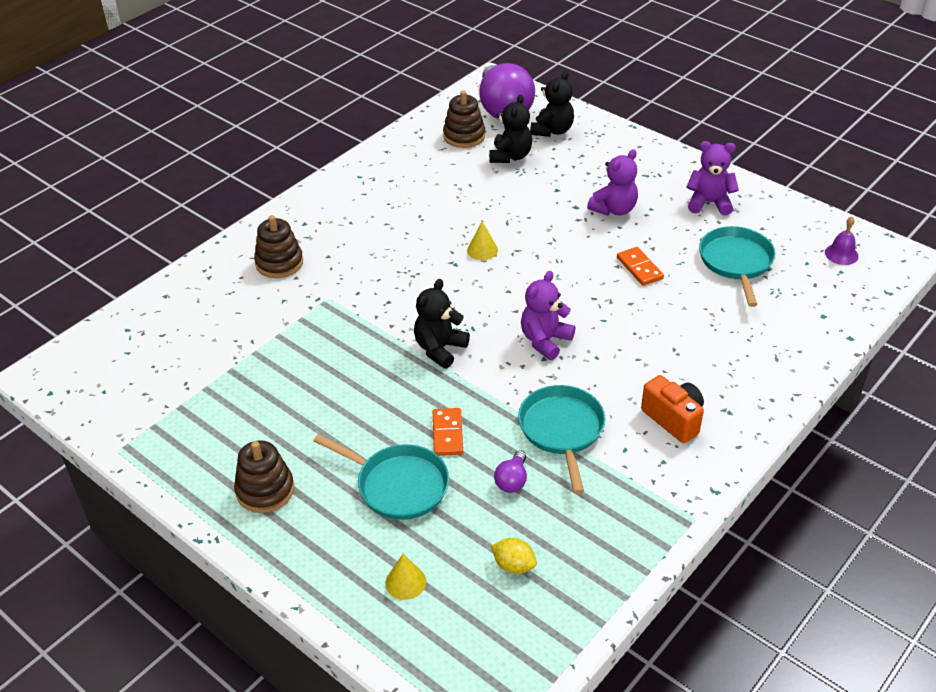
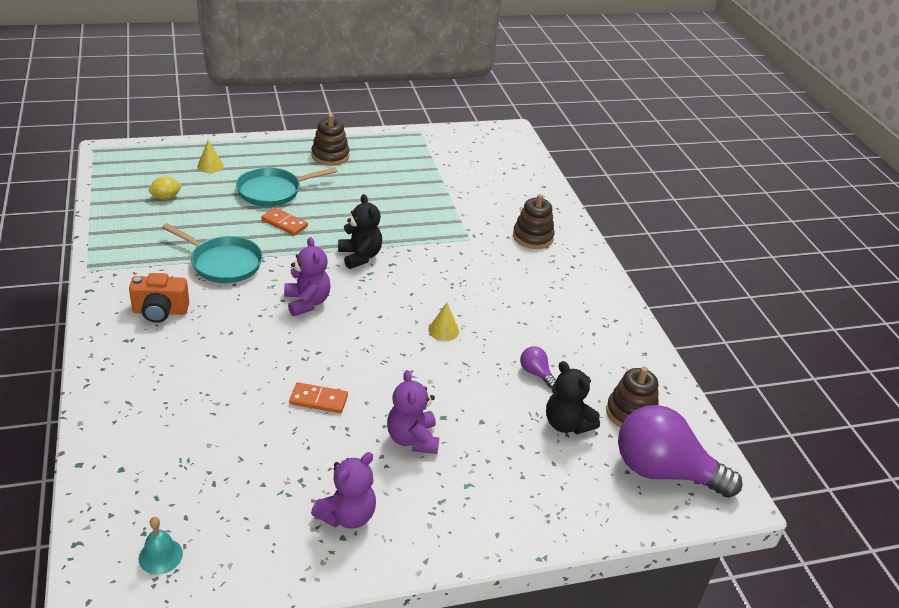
camera: 120 degrees right, 5 degrees down
(512, 481) = (217, 226): purple light bulb -> purple light bulb (536, 373)
(552, 130) = (588, 483): black teddy bear -> none
(736, 262) = (249, 466): turquoise pan -> none
(841, 254) = (160, 556): purple bell -> turquoise bell

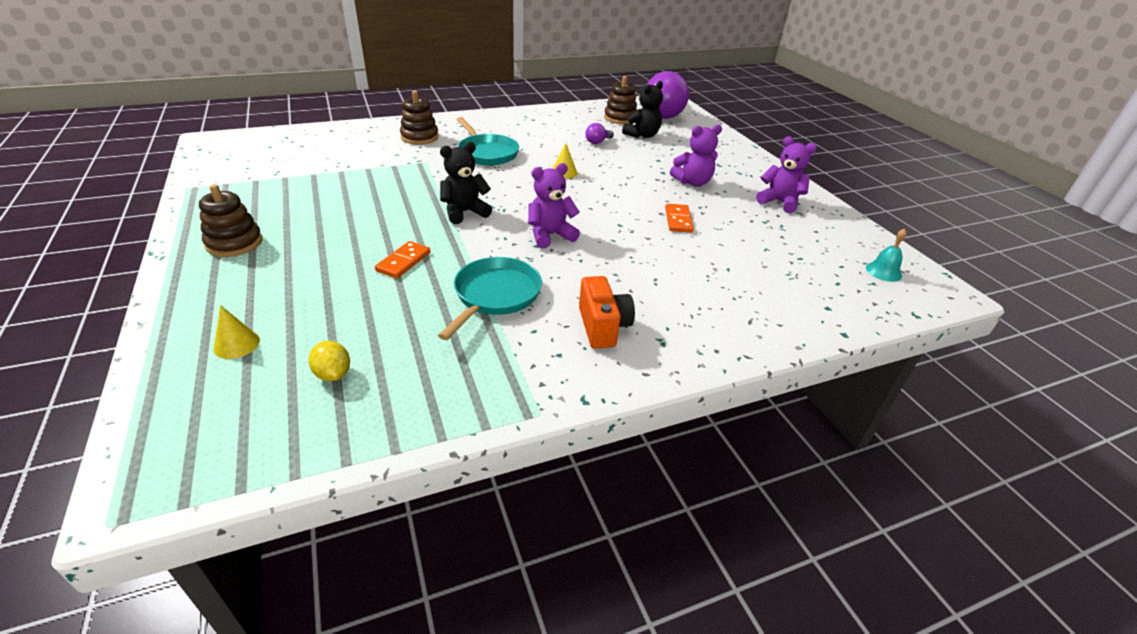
camera: 95 degrees left, 0 degrees up
(272, 191) = (324, 278): turquoise pan -> turquoise pan (487, 153)

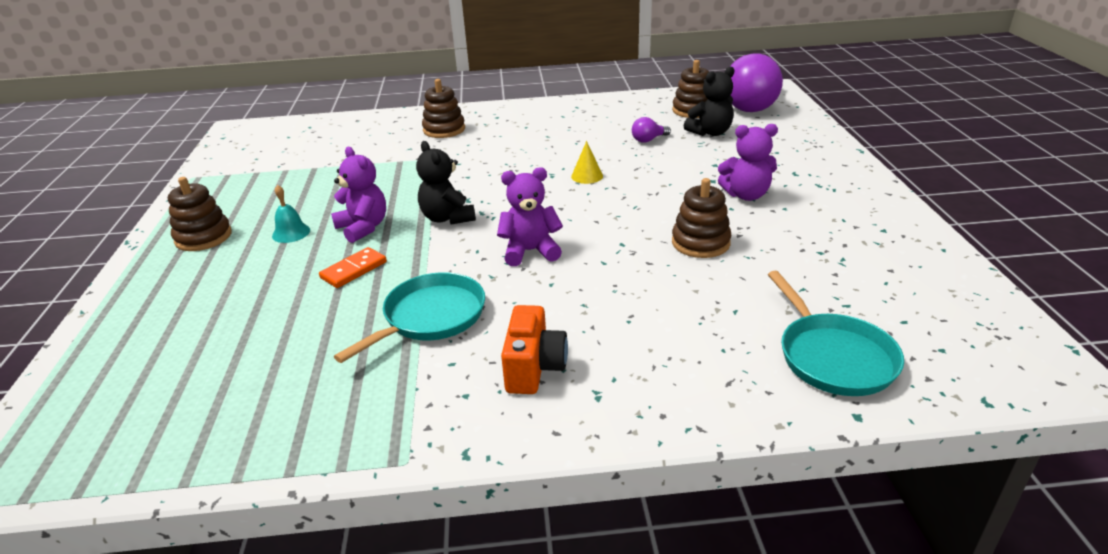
camera: 20 degrees right, 5 degrees down
(236, 344) = (151, 343): yellow cone -> none
(333, 374) = (221, 386): yellow lemon -> none
(464, 212) = (447, 218): black teddy bear -> black teddy bear turned 105 degrees counterclockwise
(487, 153) = (508, 150): turquoise pan -> turquoise pan (833, 357)
(678, 220) = (700, 243): orange domino -> brown stacking toy
(779, 202) = (856, 227): purple teddy bear -> purple teddy bear (363, 228)
(883, 271) = (967, 334): turquoise bell -> turquoise bell (291, 233)

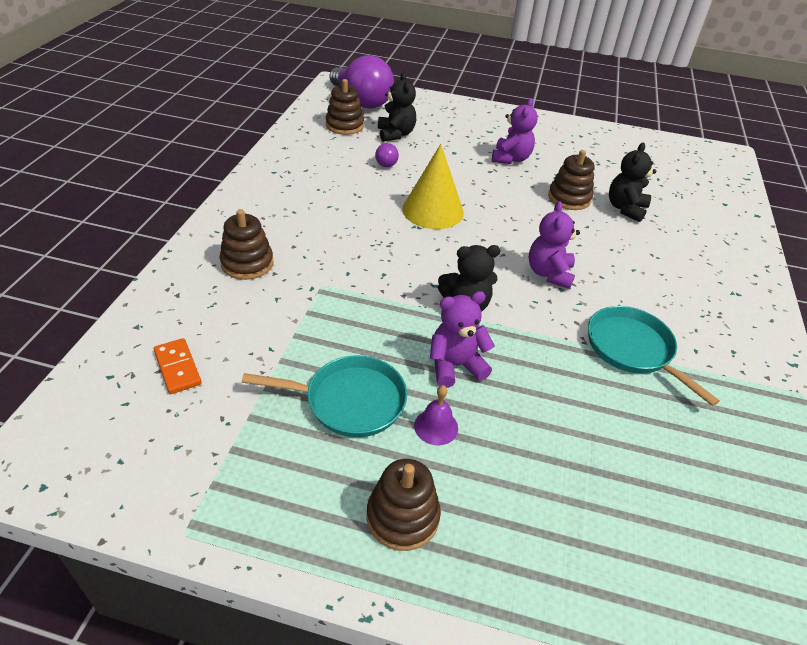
camera: 75 degrees left, 10 degrees up
(291, 233) = (436, 426): turquoise bell -> purple bell
(354, 270) = (539, 385): orange domino -> orange domino (178, 368)
(534, 368) = (706, 312): orange camera -> none
(587, 176) = (433, 210): yellow cone -> yellow cone, size x2.08
(723, 285) = (625, 209): none -> black teddy bear
(833, 357) = (707, 202): turquoise pan -> turquoise pan (349, 401)

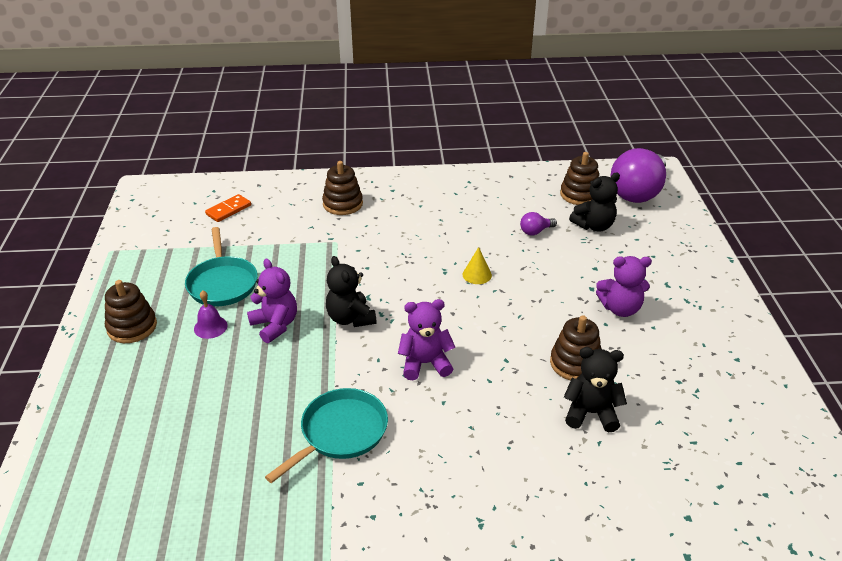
camera: 75 degrees right, 5 degrees down
(433, 210) = (477, 275): yellow cone -> yellow cone, size x0.48

